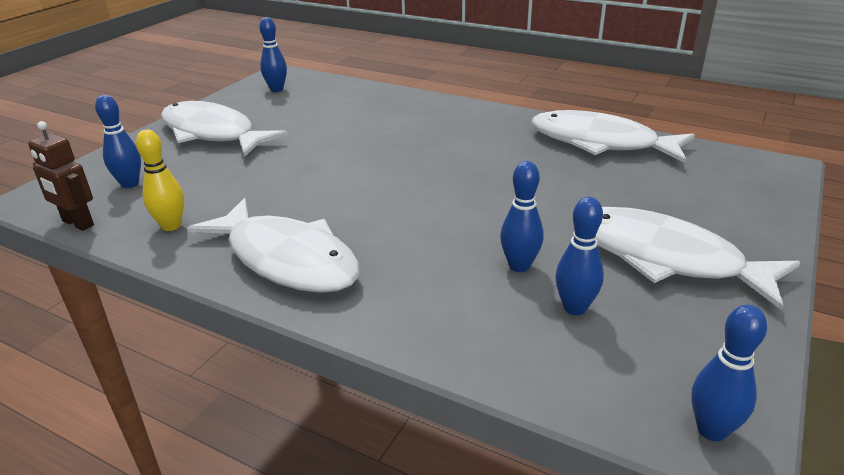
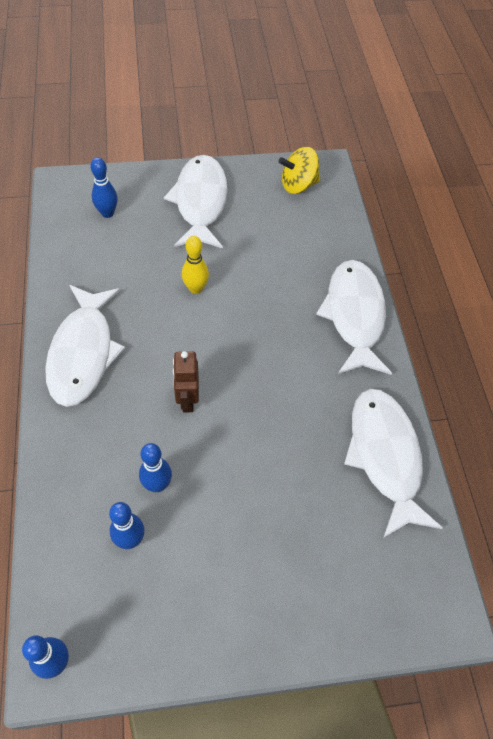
camera: 50 degrees right, 25 degrees up
(77, 223) = (52, 226): brown robot -> brown robot (187, 400)
(171, 226) = (78, 270): yellow bowling pin -> yellow bowling pin (195, 288)
(276, 89) = (298, 185): blue bowling pin -> yellow spinning top
(666, 258) = (227, 575): white fish -> white fish (354, 316)

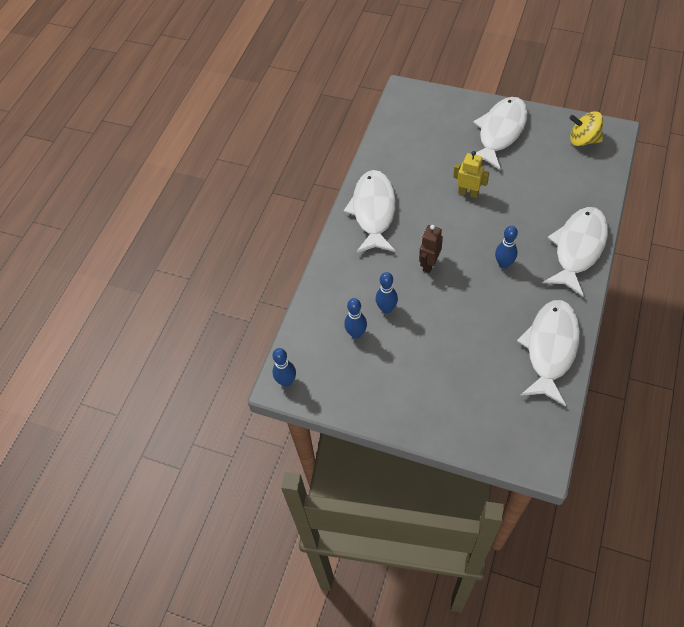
camera: 35 degrees right, 0 degrees up
(83, 353) = (373, 211): white fish -> white fish turned 150 degrees clockwise
(107, 213) = (429, 121): blue bowling pin -> blue bowling pin (503, 264)
(195, 288) = (468, 193): yellow bowling pin -> yellow robot

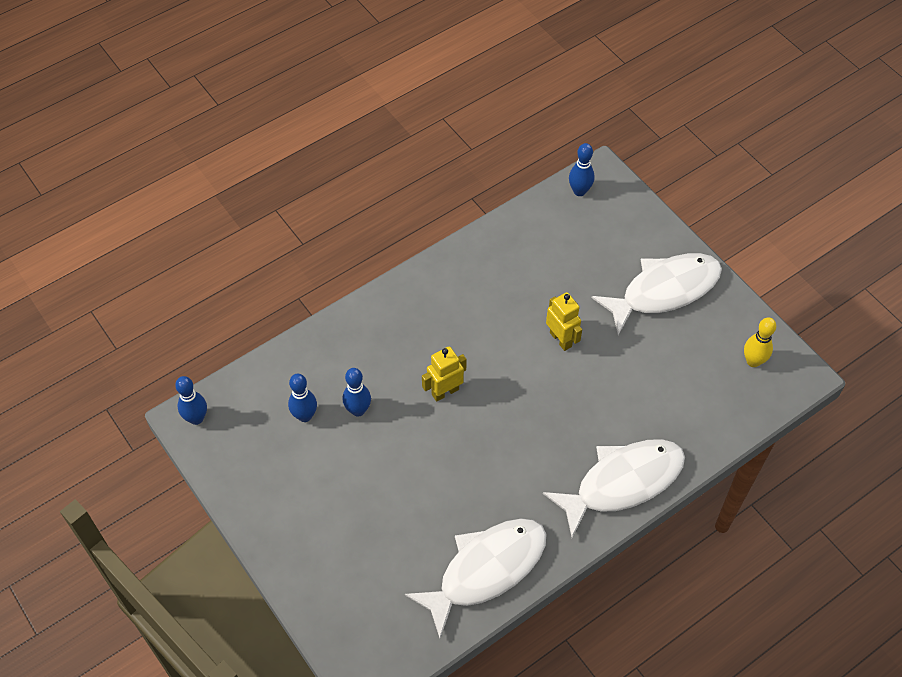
camera: 30 degrees right, 0 degrees up
(373, 211) = (440, 294): white fish -> none
(429, 264) = (445, 392): brown robot -> yellow robot
(503, 264) = (524, 445): blue bowling pin -> blue bowling pin (579, 191)
(583, 140) = (753, 361): yellow spinning top -> yellow bowling pin

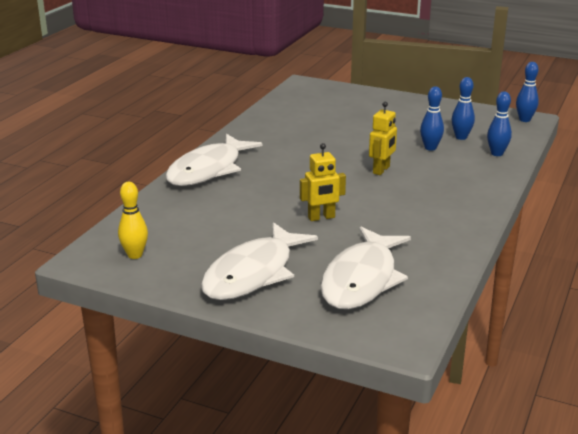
camera: 150 degrees right, 30 degrees down
(486, 570) = (272, 121): white fish -> white fish (362, 279)
(561, 339) = (321, 217): yellow robot -> yellow robot turned 45 degrees counterclockwise
(579, 191) = (410, 319): blue bowling pin -> blue bowling pin (497, 153)

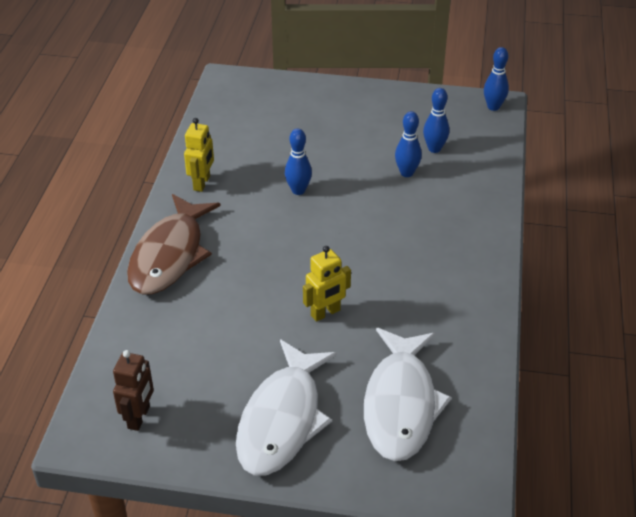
camera: 15 degrees left, 15 degrees up
(135, 255) = (139, 417): yellow bowling pin -> brown robot
(208, 170) = (170, 255): white fish -> brown fish
(381, 170) = (365, 220): yellow robot -> yellow robot (202, 183)
(497, 153) = (480, 170): blue bowling pin -> blue bowling pin (298, 190)

